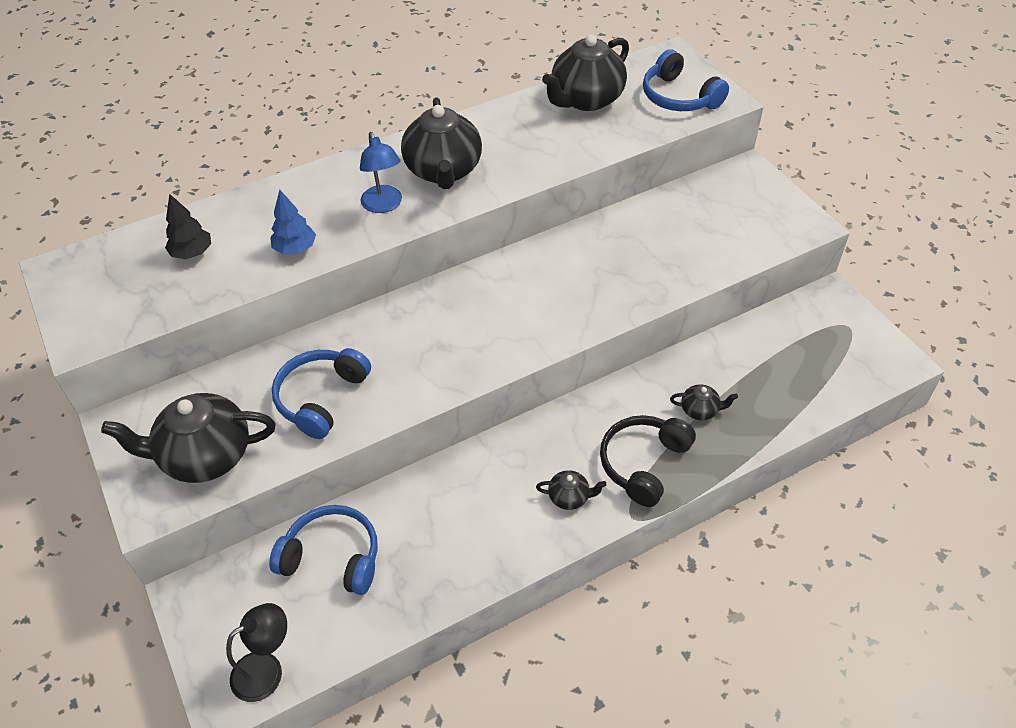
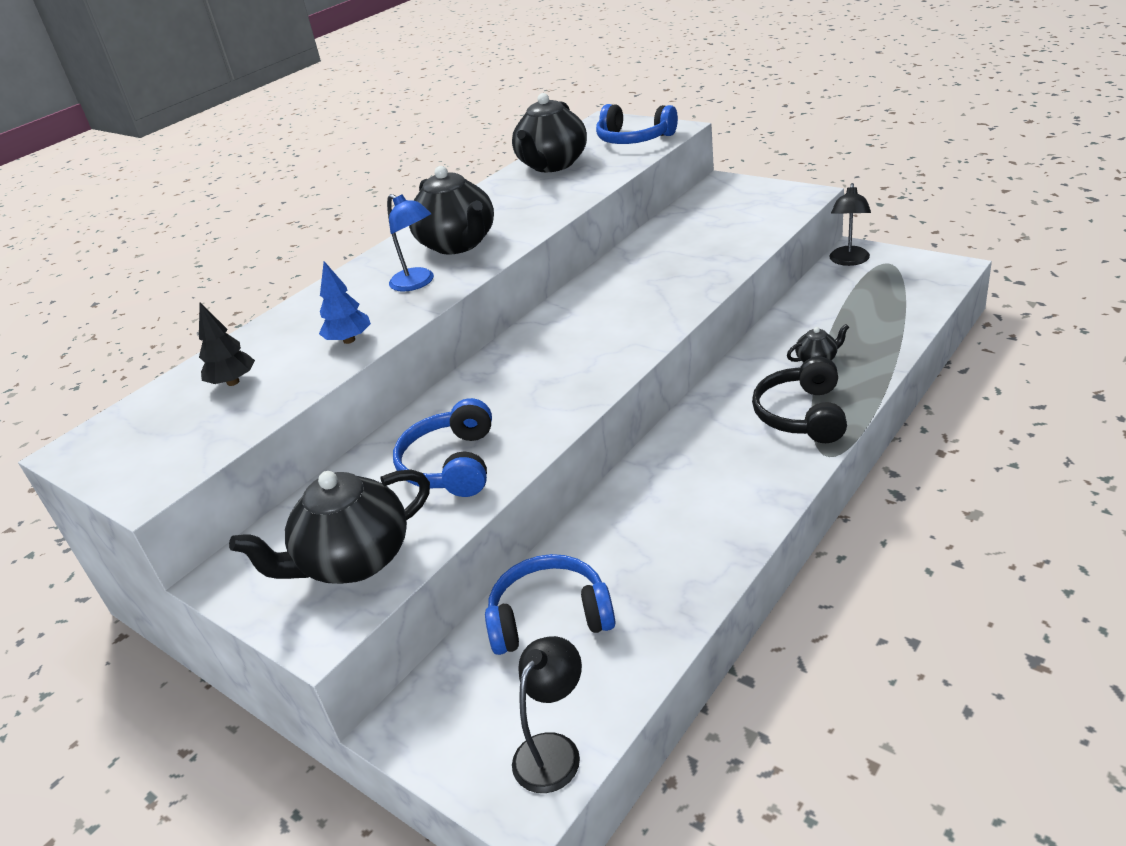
camera: 20 degrees left, 15 degrees down
(569, 497) = (755, 466): black teapot -> none
(816, 306) = (849, 261): none -> black lamp

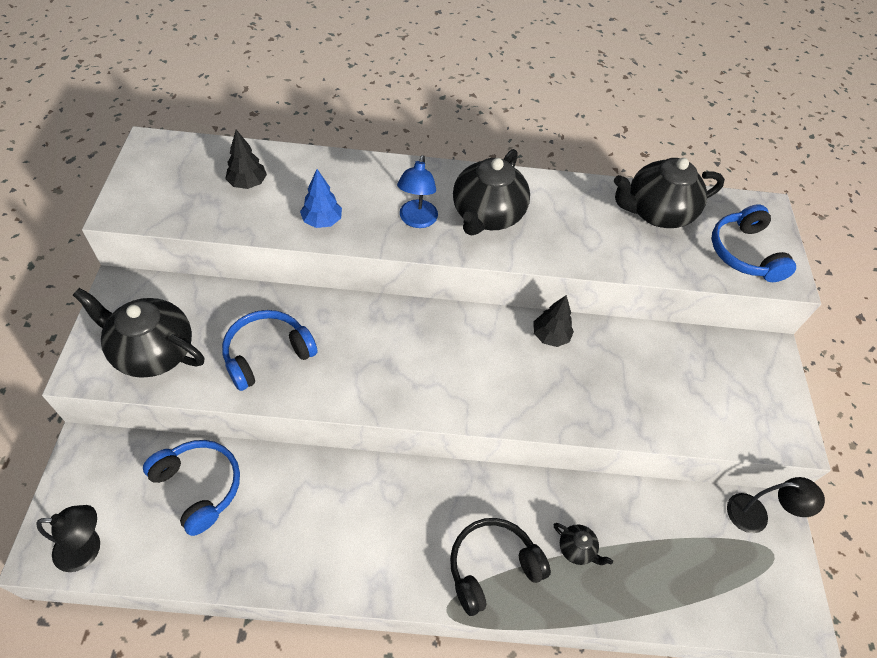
camera: 45 degrees right, 20 degrees up
(606, 280) = (550, 336): none -> black tree
(849, 261) = (756, 515): black lamp -> black lamp turned 150 degrees counterclockwise

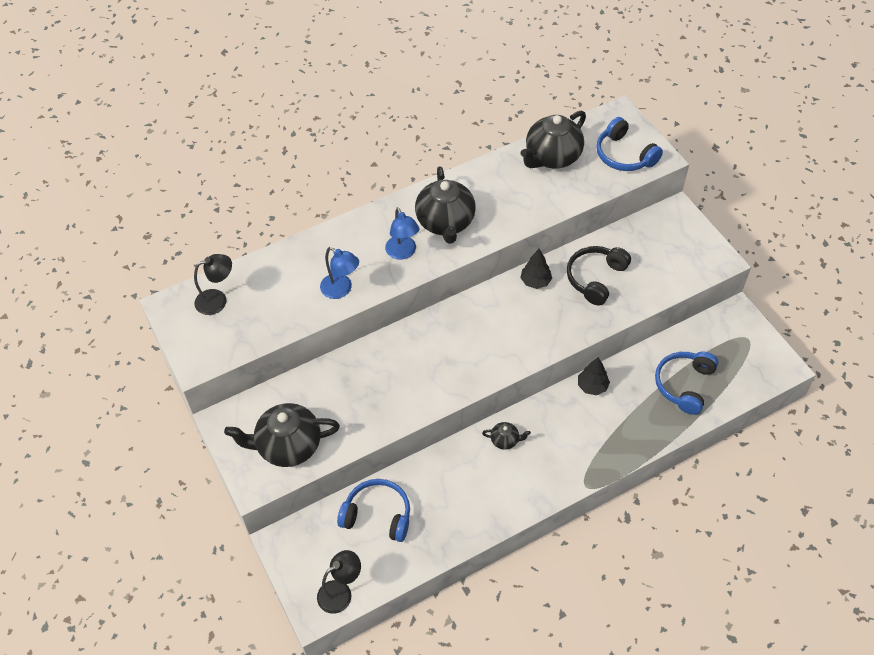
camera: 25 degrees left, 0 degrees up
(248, 183) = (266, 293): black tree -> black tree (592, 386)
(267, 354) = (365, 402): blue headphones -> blue headphones (684, 385)
(322, 221) = (341, 290): blue tree -> blue lamp
(492, 567) = (594, 447): black headphones -> black headphones (596, 278)
(577, 549) = (635, 405): black teapot -> black teapot (505, 440)
(756, 515) = (725, 321): black lamp -> black lamp (217, 300)

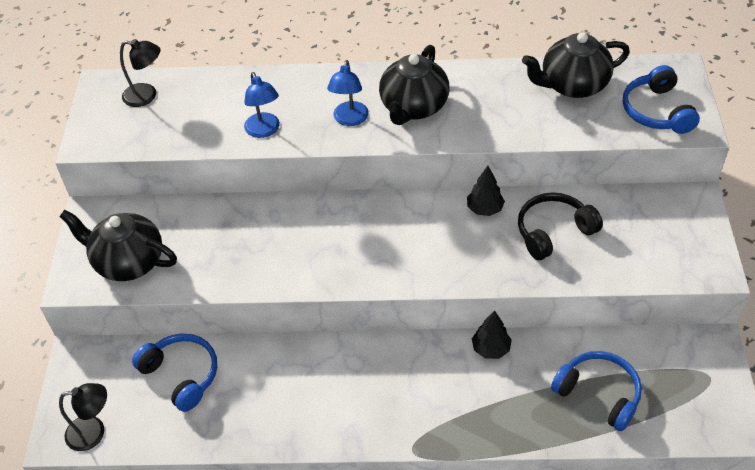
camera: 30 degrees right, 5 degrees down
(505, 440) = (359, 361): black teapot -> none
(684, 385) = (598, 394): blue headphones -> blue headphones turned 75 degrees clockwise

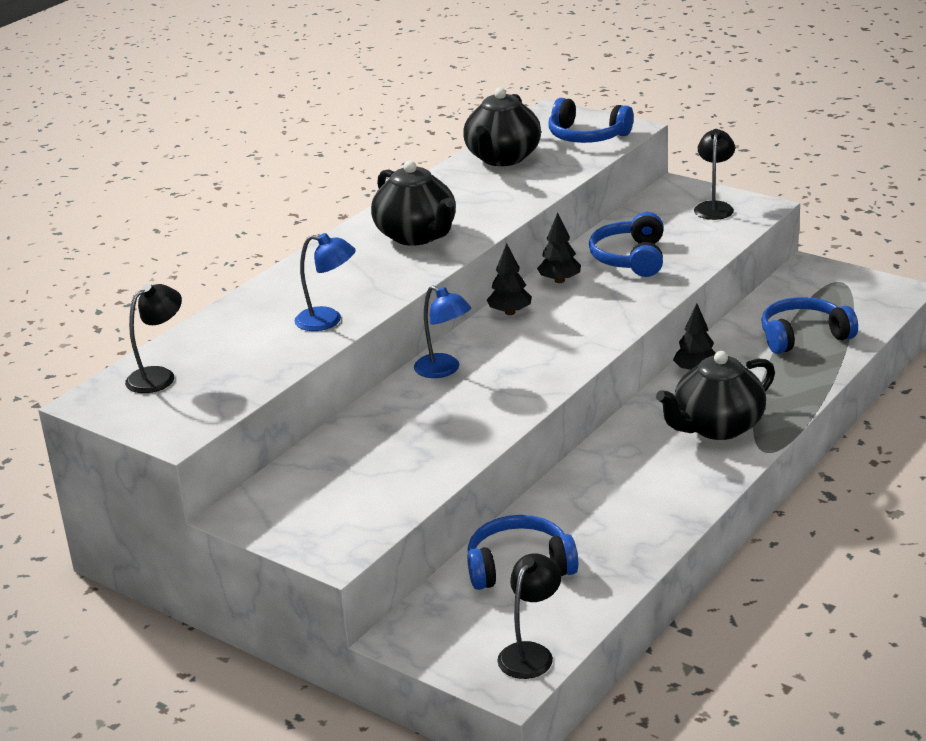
camera: 55 degrees left, 20 degrees down
(128, 262) = (354, 506): black teapot -> black teapot (717, 427)
(349, 119) = (383, 271): blue lamp -> blue lamp (444, 370)
(417, 206) = (510, 312): none -> black tree
(553, 232) = (631, 258): black headphones -> blue headphones
(685, 240) = (714, 207): none -> black lamp

